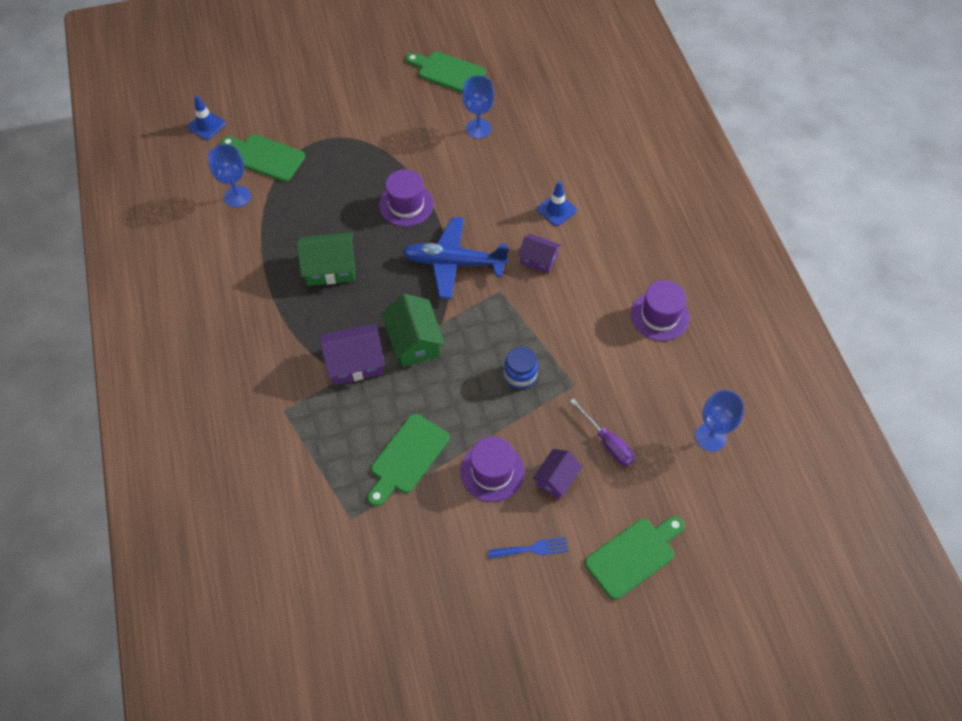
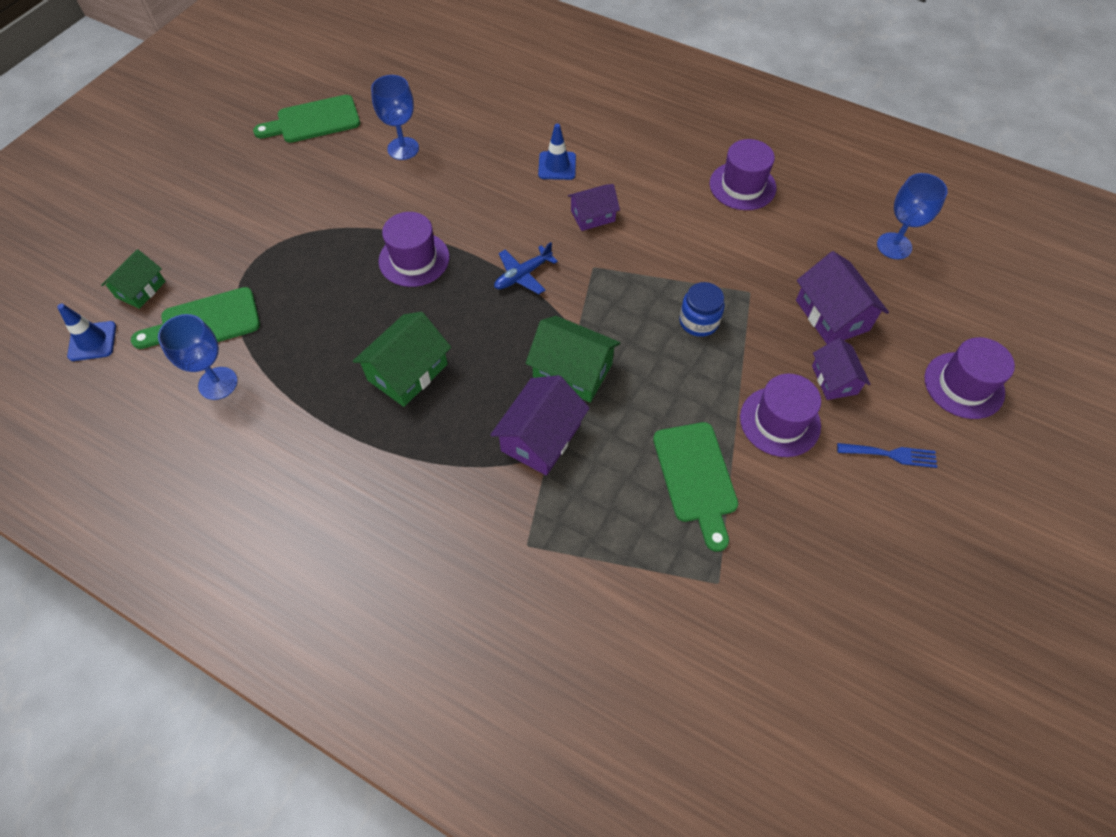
camera: 45 degrees left, 0 degrees up
(255, 113) = (141, 289): none -> green house
(453, 263) = (522, 275): blue plane -> blue plane, size x0.54
(532, 549) = (891, 454): blue fork -> blue fork turned 60 degrees clockwise
(607, 442) = (832, 315): purple screwdriver -> purple house
(633, 555) = (964, 385): green cutting board -> purple hat

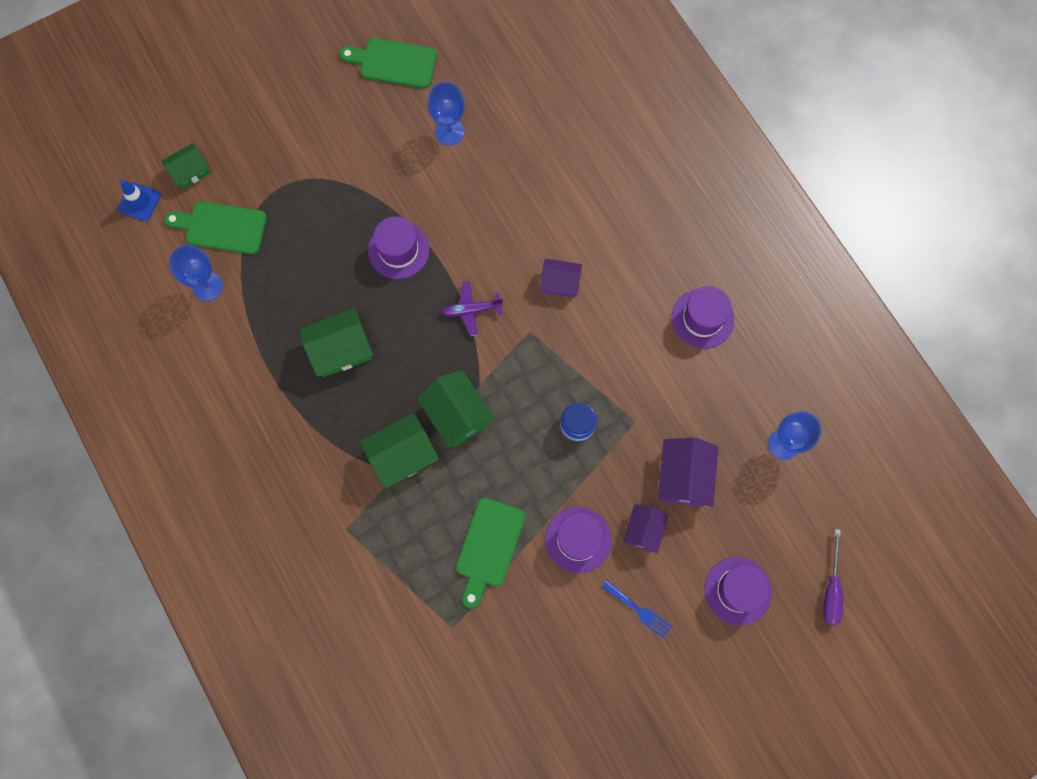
camera: 30 degrees right, 15 degrees up
(522, 275) = (471, 310): blue plane -> purple plane
(541, 437) = (402, 455): purple house -> green house
(557, 166) = (563, 216): blue traffic cone -> none
(1040, 339) = (831, 589): none -> purple screwdriver

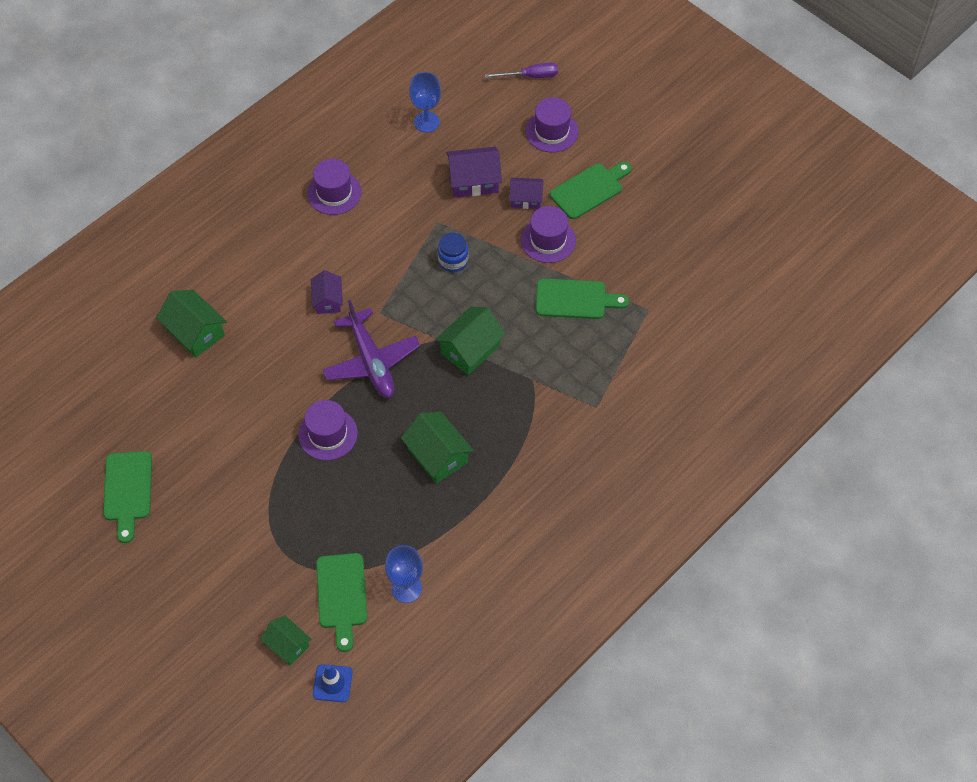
camera: 105 degrees left, 15 degrees down
(402, 455) = (519, 381): green house -> green house (195, 332)
(449, 132) = (195, 422): blue goblet -> none
(471, 310) = (371, 361): purple plane -> purple plane, size x1.87
(639, 610) = (589, 189): blue fork -> green cutting board

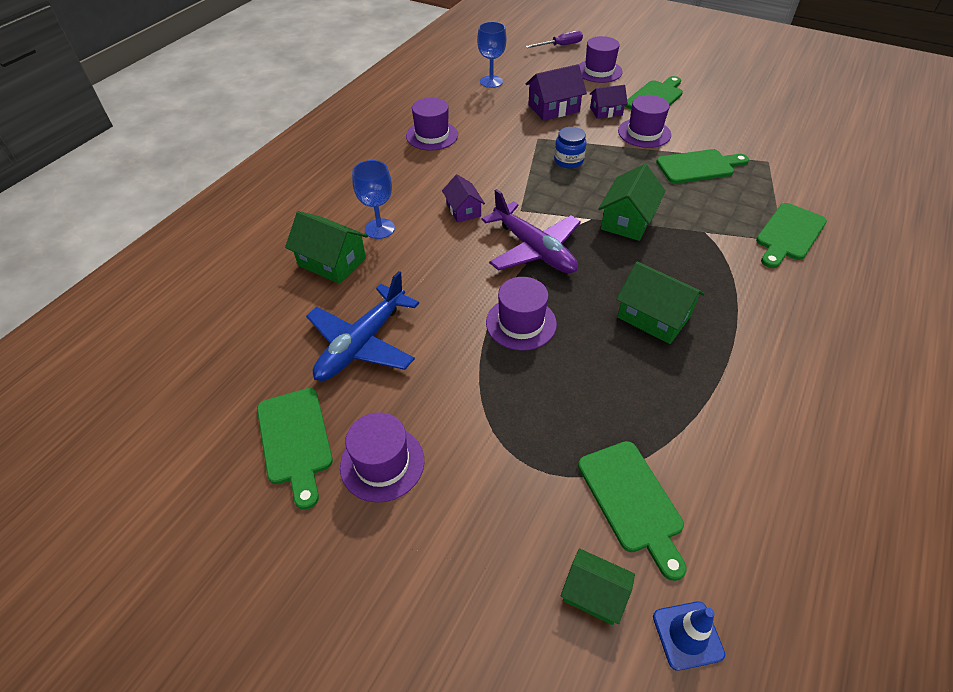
camera: 15 degrees left, 10 degrees down
(183, 524) = (382, 463): none -> purple hat
(197, 421) = (362, 344): none -> blue plane
(406, 588) = (708, 469): blue goblet -> blue goblet (379, 229)
(607, 402) = (789, 234): none -> green cutting board

